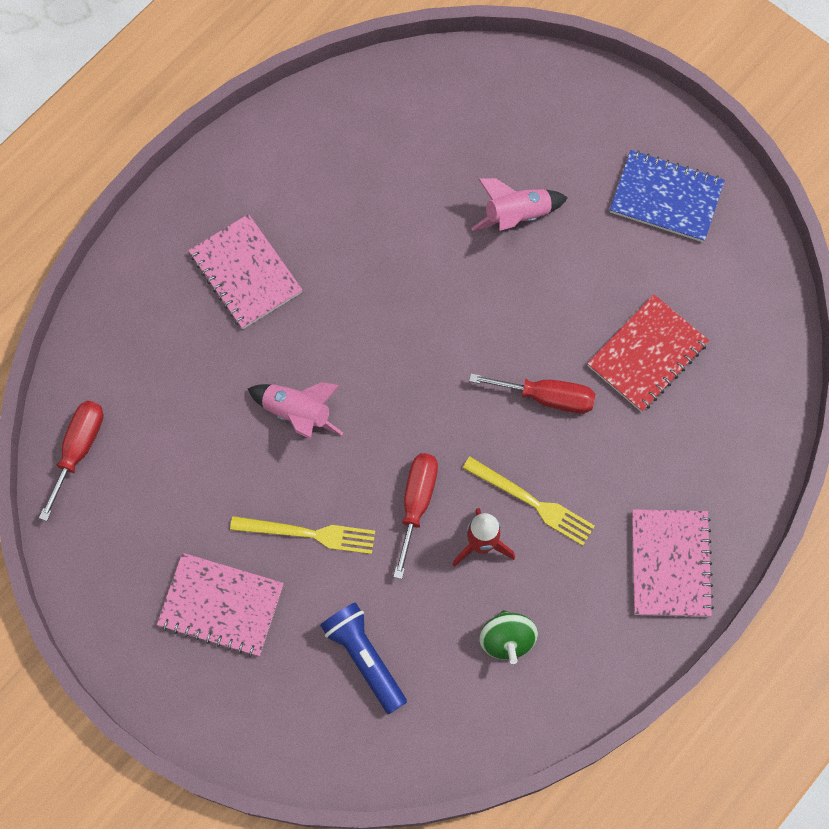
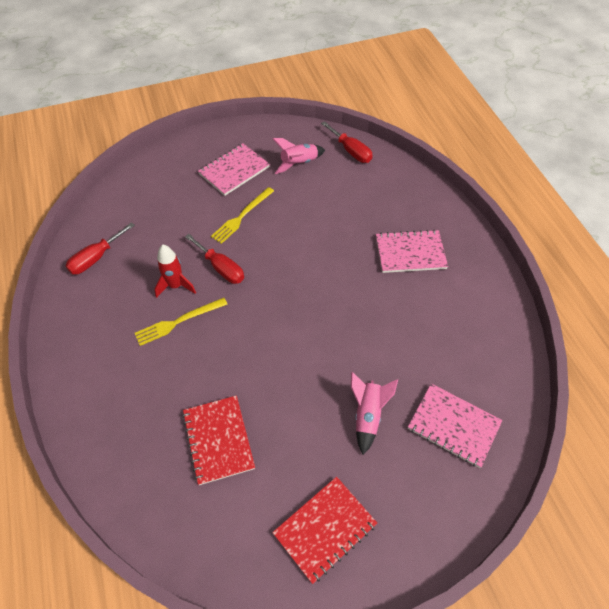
camera: 120 degrees right, 15 degrees down
(297, 413) = (310, 240): pink rocket -> pink rocket (299, 163)
(364, 658) = (163, 211): blue flashlight -> none
(507, 639) = (119, 272): green spinning top -> none
(547, 397) = (233, 364): red screwdriver -> red screwdriver (96, 258)
(666, 197) = (325, 529): blue notebook -> red notebook
(670, 563) = (86, 373): pink notebook -> pink notebook (453, 426)

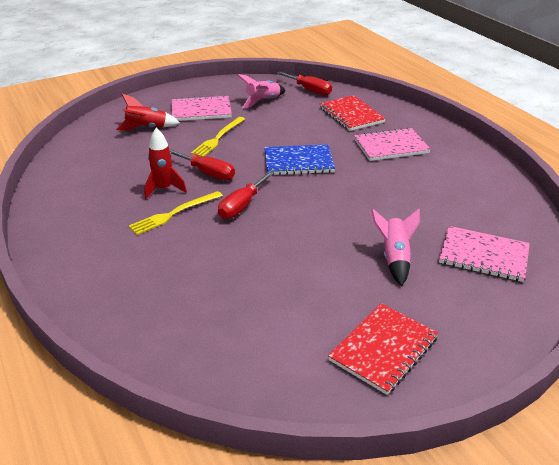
camera: 10 degrees left, 20 degrees down
(96, 258) = (73, 178): red screwdriver -> red screwdriver (242, 206)
(176, 192) = (146, 128): none -> red rocket
(218, 440) = (243, 295): red notebook -> red notebook (351, 115)
(234, 170) = (201, 110): pink notebook -> pink notebook turned 45 degrees clockwise
(311, 264) = (298, 162): none -> blue notebook

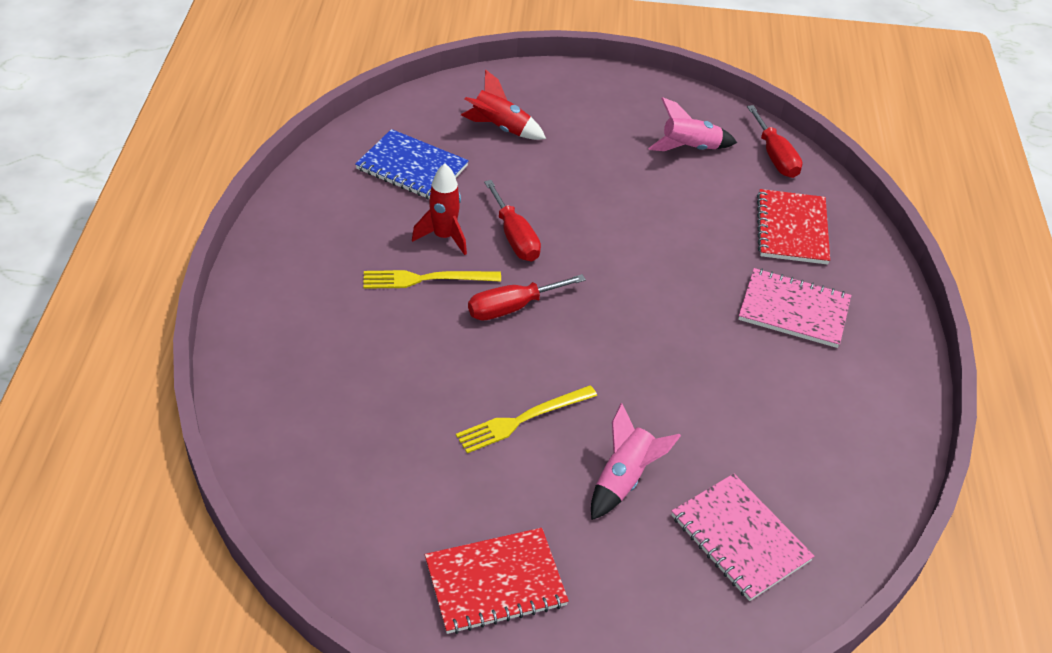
camera: 30 degrees right, 10 degrees up
(201, 110) = (593, 128): pink notebook -> none
(218, 138) = (575, 186): yellow fork -> yellow fork (523, 420)
(298, 162) = (642, 275): blue notebook -> blue notebook (412, 168)

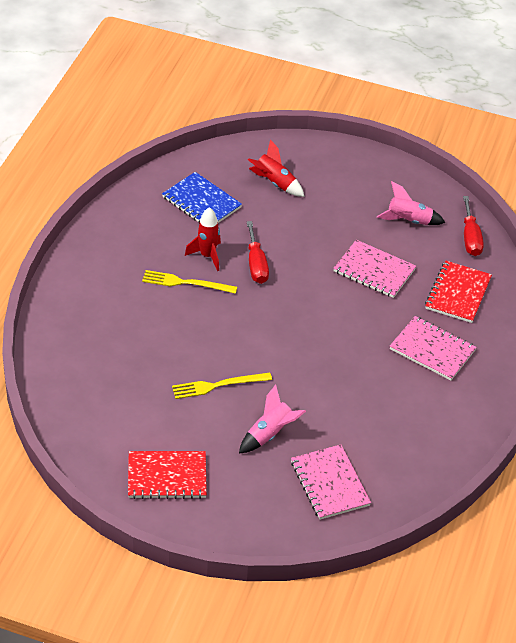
camera: 15 degrees right, 0 degrees up
(512, 307) = (237, 312): red screwdriver -> none
(673, 218) = (374, 271): none -> pink notebook

